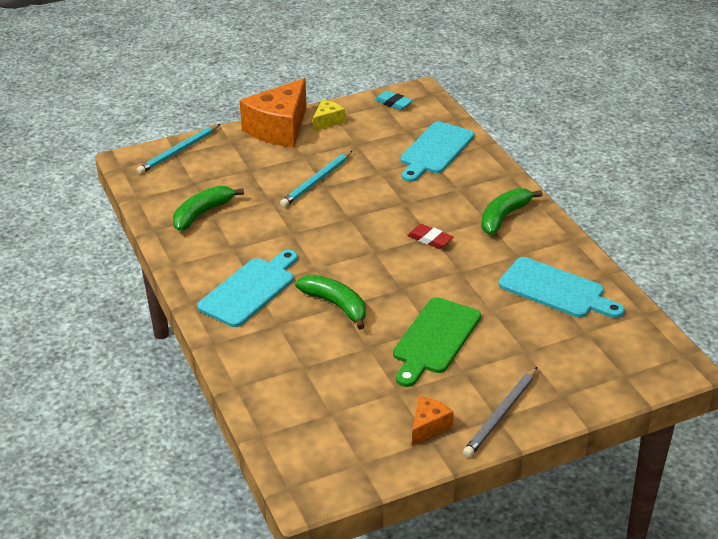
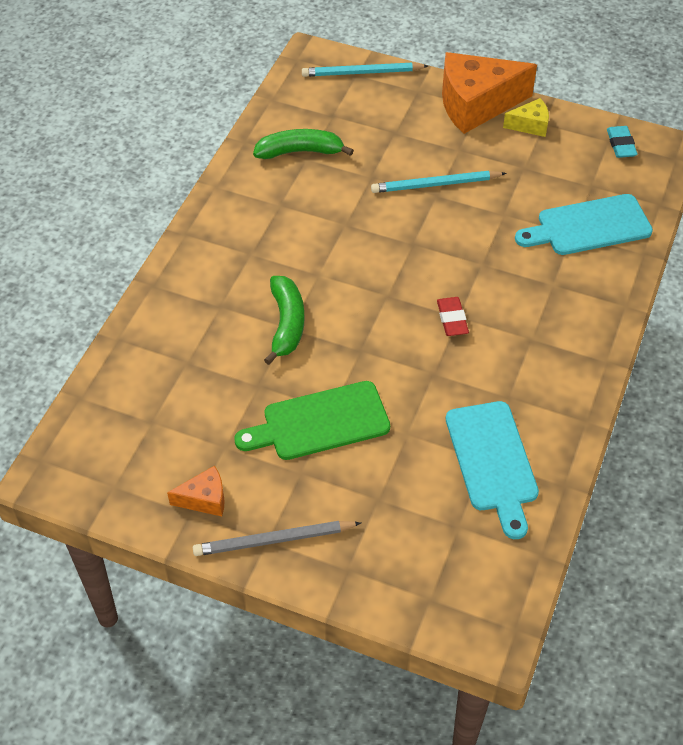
camera: 45 degrees right, 15 degrees up
(250, 290) = (241, 256): turquoise cutting board -> none
(504, 217) = (553, 347): green banana -> none

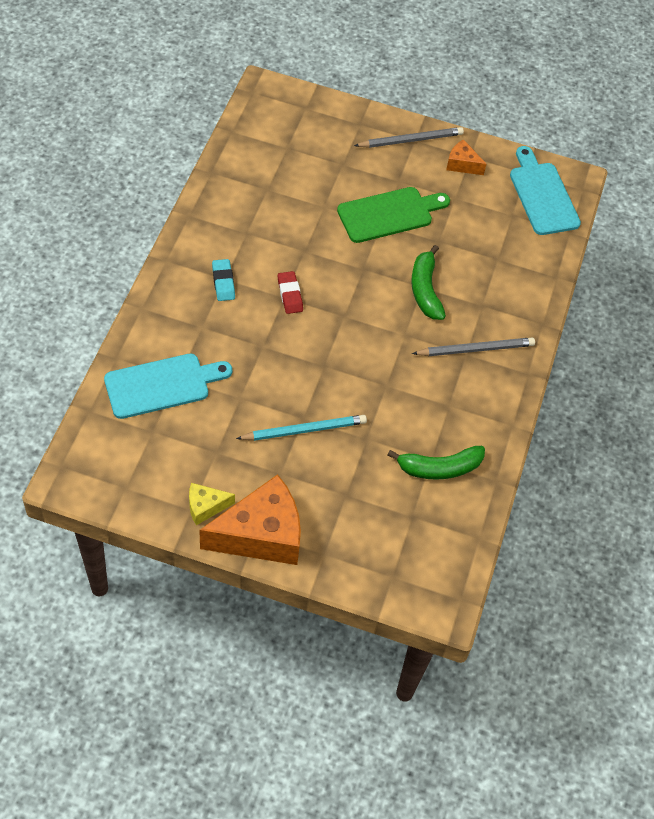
camera: 170 degrees right, 5 degrees up
(204, 499) = (462, 164): orange cheese -> orange cheese turned 45 degrees clockwise
(239, 258) = (475, 349): none -> grey pencil
(362, 73) = (387, 579): turquoise pencil -> none
(492, 462) = (261, 187): turquoise cutting board -> turquoise cutting board (542, 195)
(621, 145) = (114, 482): turquoise eraser -> turquoise eraser (223, 282)

